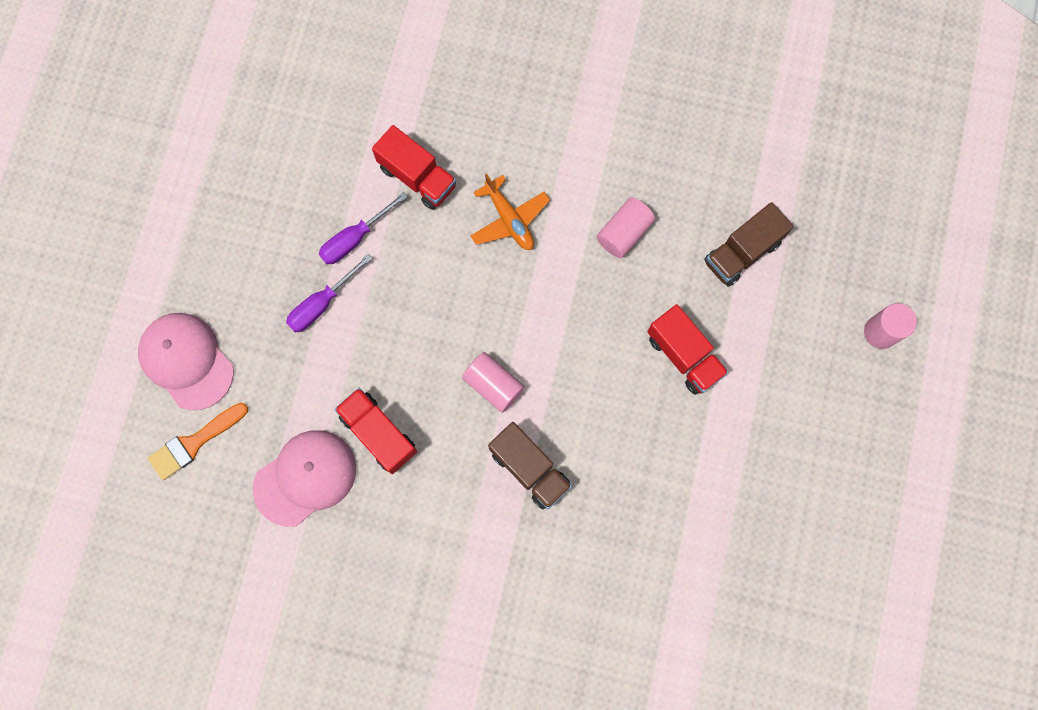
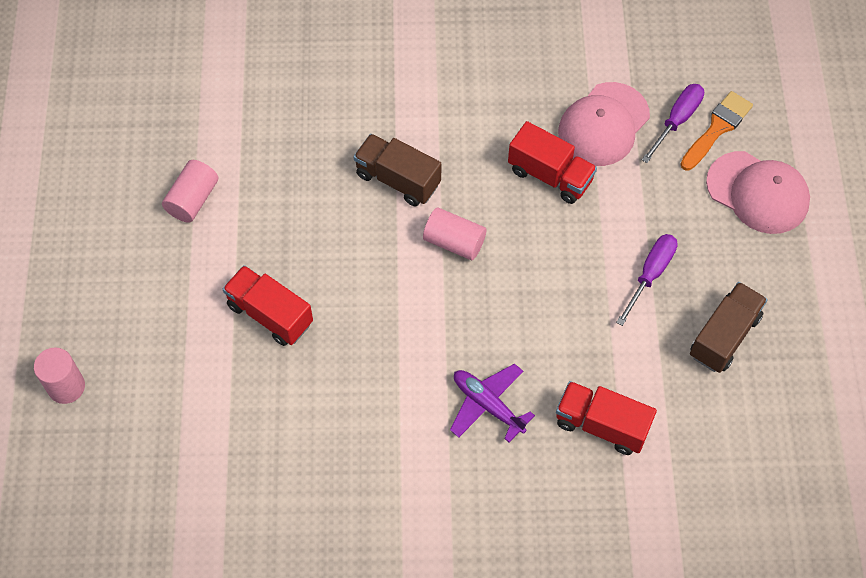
camera: 165 degrees right, 15 degrees down
(355, 238) = (643, 345): purple screwdriver -> purple screwdriver (677, 120)
(509, 219) = (488, 405): orange plane -> purple plane
(624, 233) = (360, 421): pink cylinder -> pink cylinder (193, 199)
(742, 252) = (227, 433): brown truck -> brown truck (724, 336)

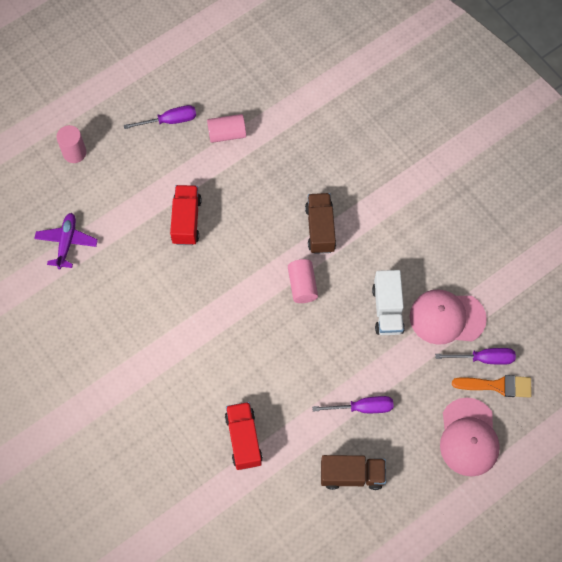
camera: 55 degrees right, 5 degrees up
(119, 250) = (169, 121): none -> purple screwdriver
(488, 405) = (212, 369): purple plane -> purple plane (67, 243)
(550, 175) = (387, 309): red truck -> white truck

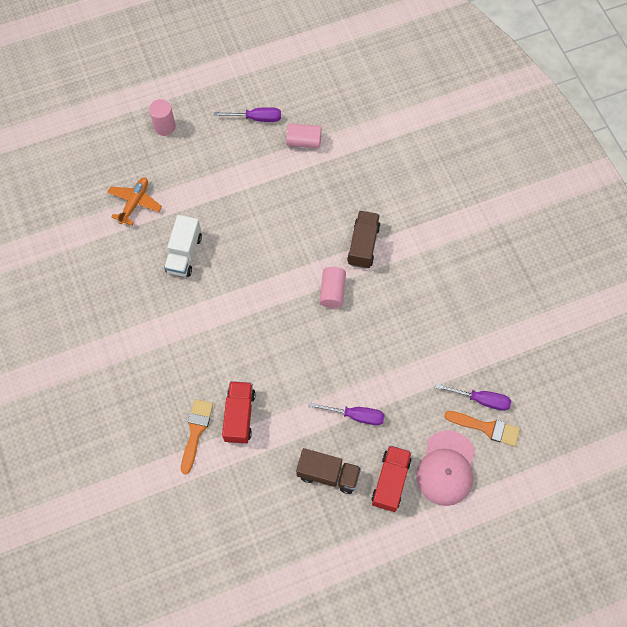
camera: 15 degrees right, 0 degrees up
(67, 243) = (135, 203): purple plane -> orange plane
(186, 221) = (245, 209): red truck -> red truck (390, 481)
(203, 467) = (196, 431): none -> orange brush
(387, 309) = (404, 332): white truck -> white truck (184, 253)
(447, 317) = (457, 354): pink cap -> none

